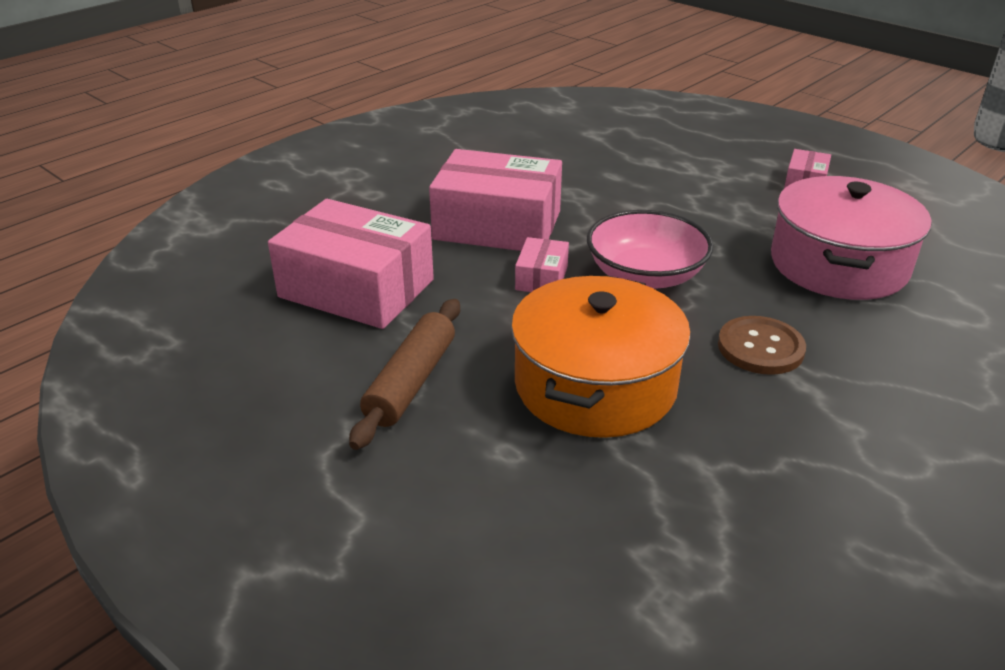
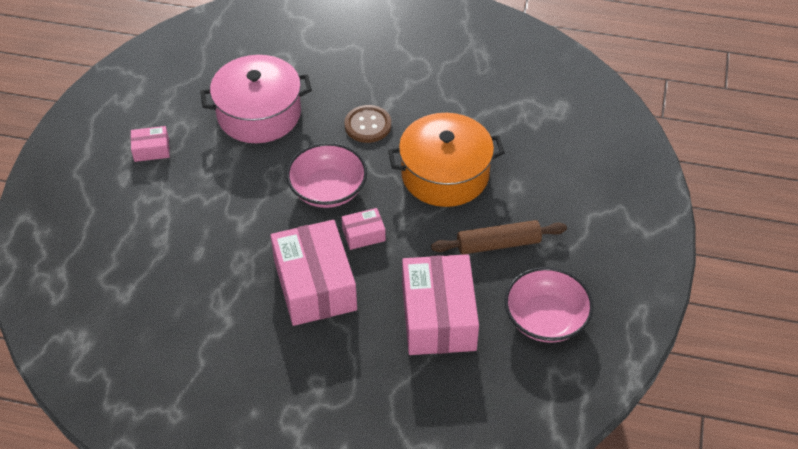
camera: 120 degrees left, 15 degrees up
(245, 371) = (546, 319): none -> pink bowl

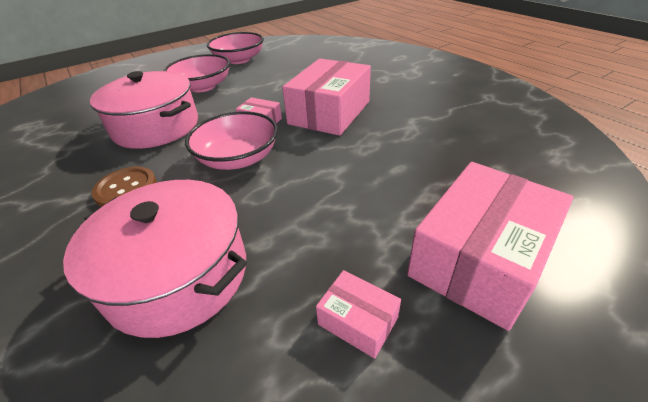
camera: 135 degrees left, 10 degrees down
(438, 317) = (283, 76): pink box -> pink box (479, 258)
(445, 174) = (156, 127): orange pot -> pink pot
(498, 244) = (203, 87): brown rolling pin -> pink bowl

